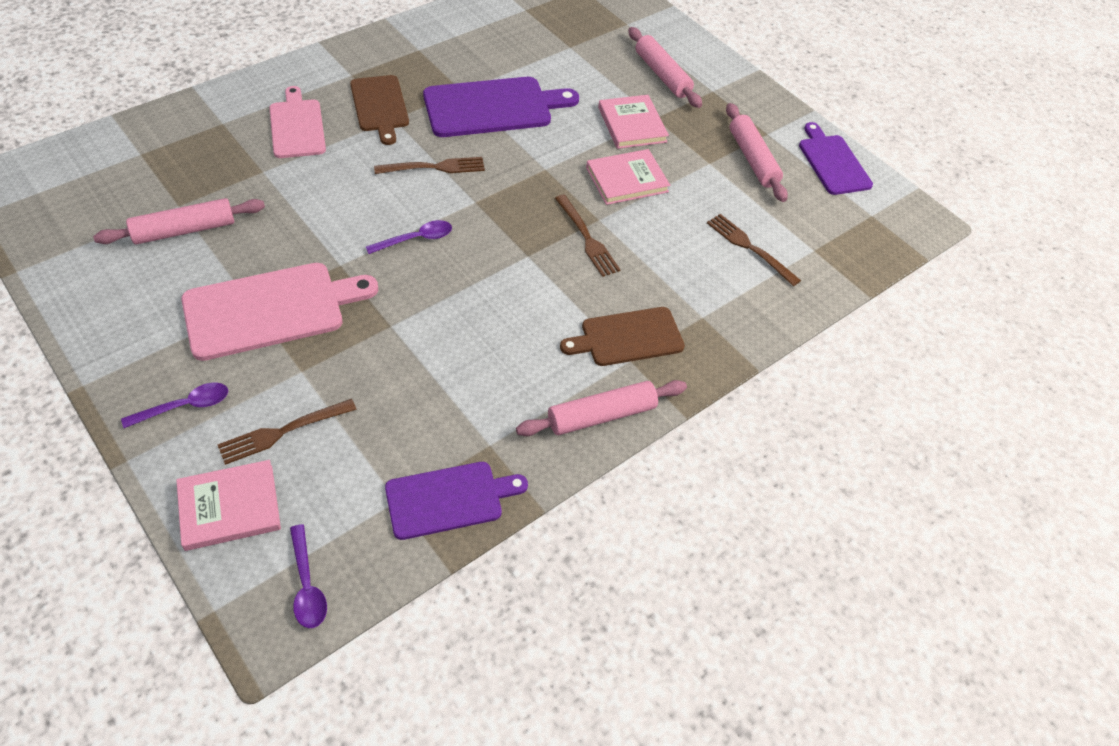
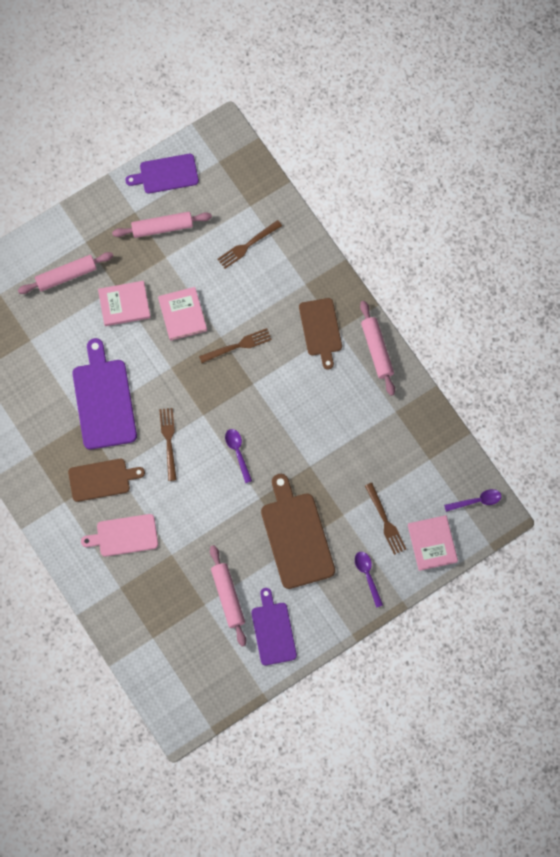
camera: 80 degrees left, 20 degrees up
(271, 309) = (296, 536): pink cutting board -> brown cutting board
(449, 499) = (429, 433): purple cutting board -> purple cutting board (273, 630)

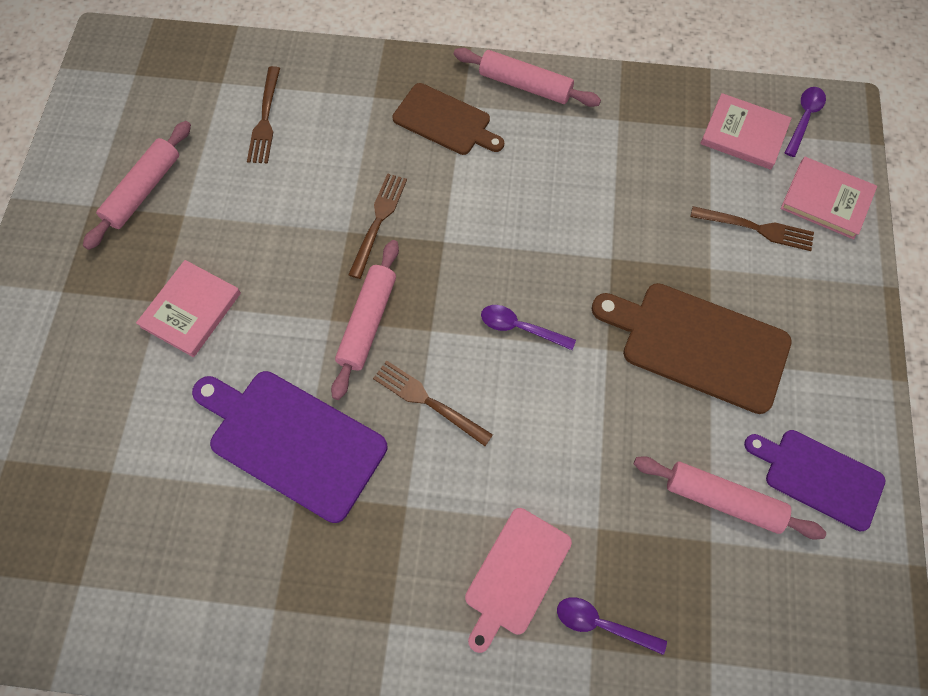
camera: 50 degrees left, 5 degrees down
(66, 275) = (77, 351): pink rolling pin -> pink rolling pin (367, 322)
(102, 479) = (404, 538): brown cutting board -> none
(166, 174) = (86, 137): purple cutting board -> none
(182, 314) = (275, 252): pink book -> pink book (744, 134)
(367, 575) = (818, 301): purple spoon -> purple spoon (601, 624)

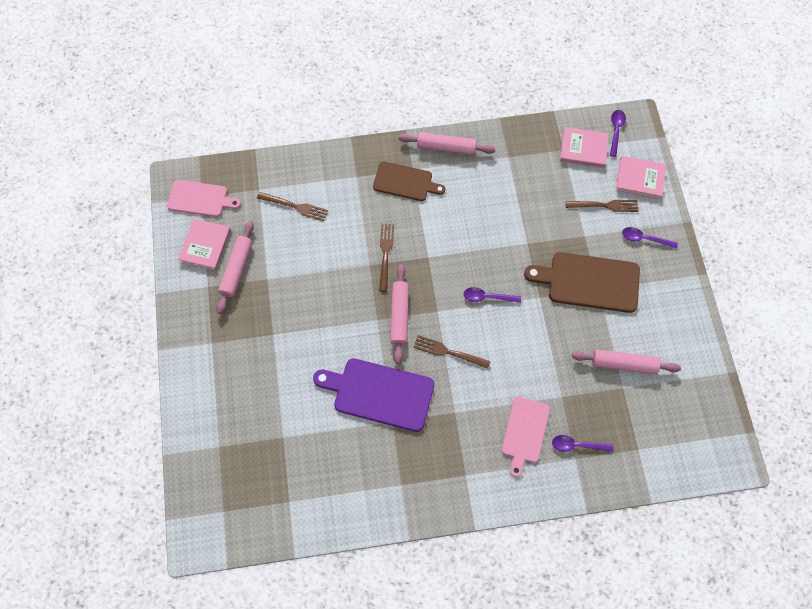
camera: 15 degrees left, 0 degrees up
(131, 77) = (200, 199): none -> pink cutting board
(191, 310) = (293, 334): pink book -> pink book (205, 245)
(265, 119) = (295, 206): brown fork -> brown fork turned 60 degrees counterclockwise
(811, 297) = (644, 239): none -> purple spoon
(818, 477) = (671, 339): purple cutting board -> none

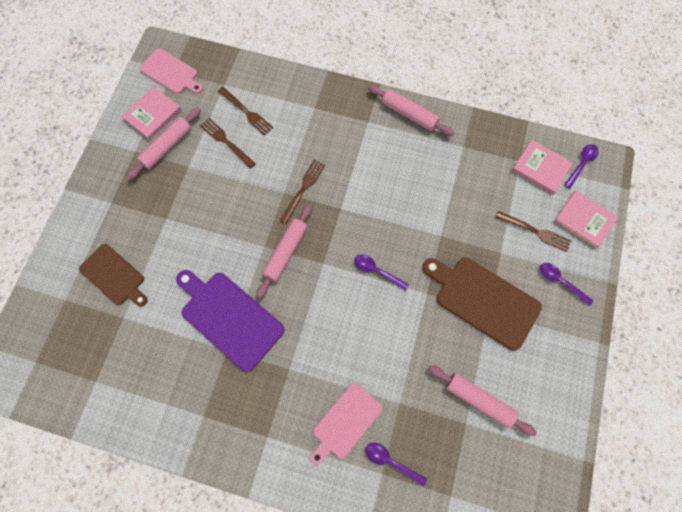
camera: 25 degrees right, 5 degrees up
(405, 182) = (355, 130): brown cutting board -> brown cutting board (114, 276)
(448, 352) = (313, 307): brown fork -> brown fork (226, 142)

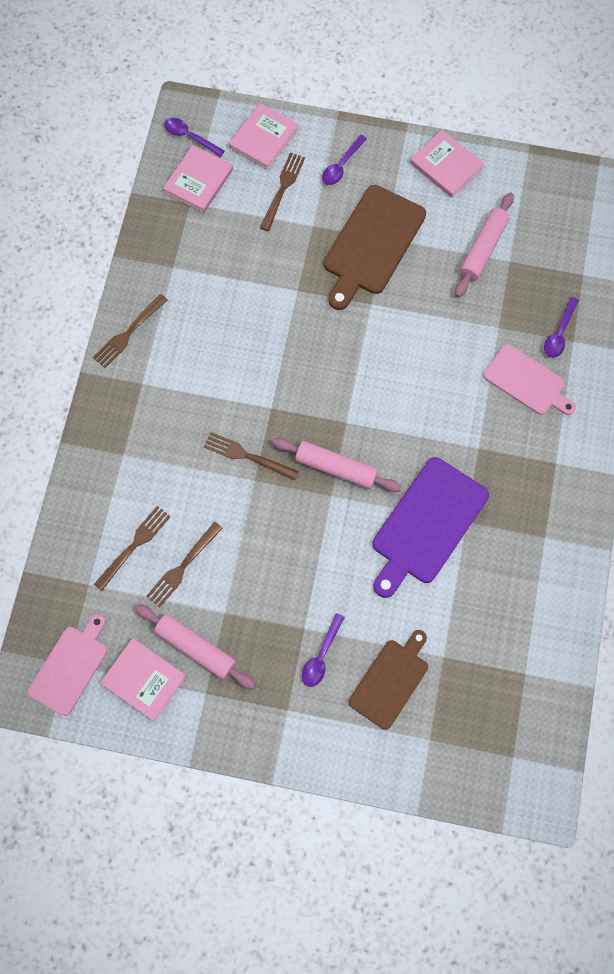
camera: 95 degrees left, 0 degrees up
(376, 271) = (349, 360): purple spoon -> purple spoon (321, 656)
(409, 114) = (129, 333): pink rolling pin -> brown fork
(565, 376) = (446, 166): none -> pink book

